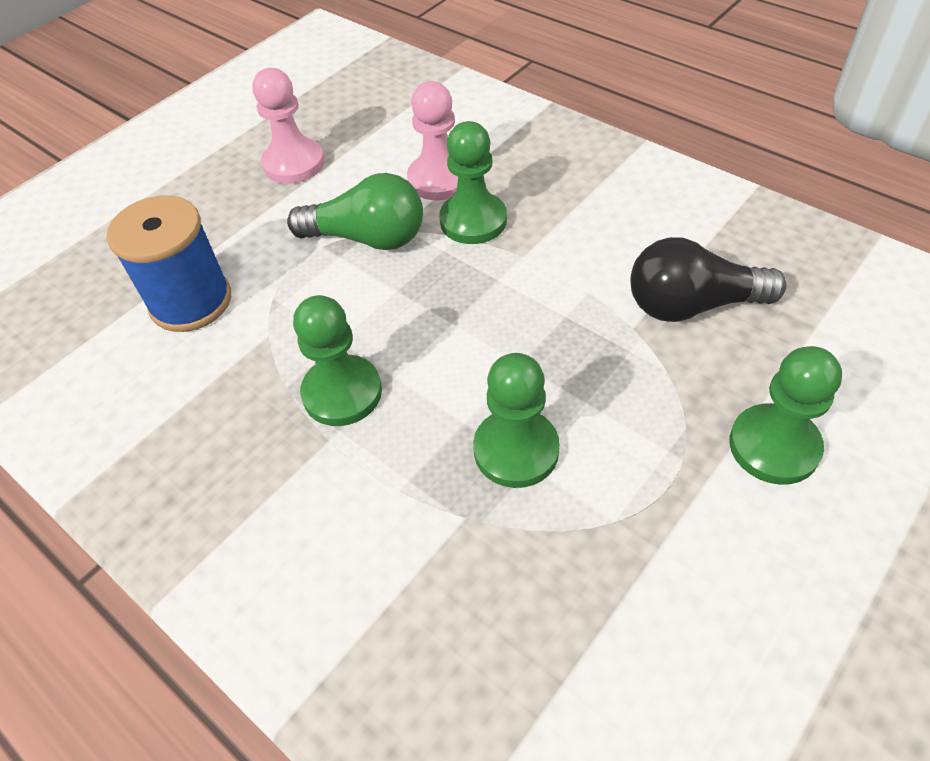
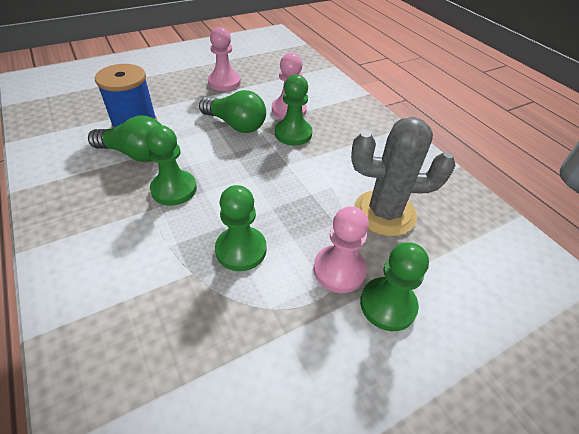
camera: 15 degrees right, 5 degrees down
(232, 355) = (136, 154): none -> green light bulb
(678, 422) = (339, 270): none -> pink pawn
(692, 305) = (384, 213): black light bulb -> grey cactus

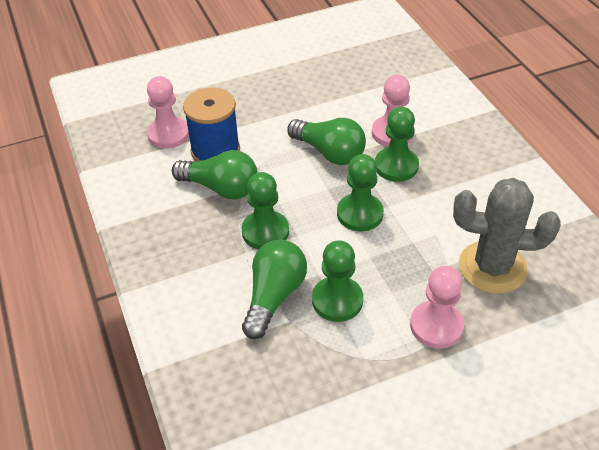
camera: 10 degrees right, 0 degrees up
(177, 249) = (274, 296): none -> green light bulb
(224, 82) = (314, 91): pink pawn -> pink pawn (168, 134)
(388, 305) = (482, 362): green pawn -> green pawn (360, 214)

